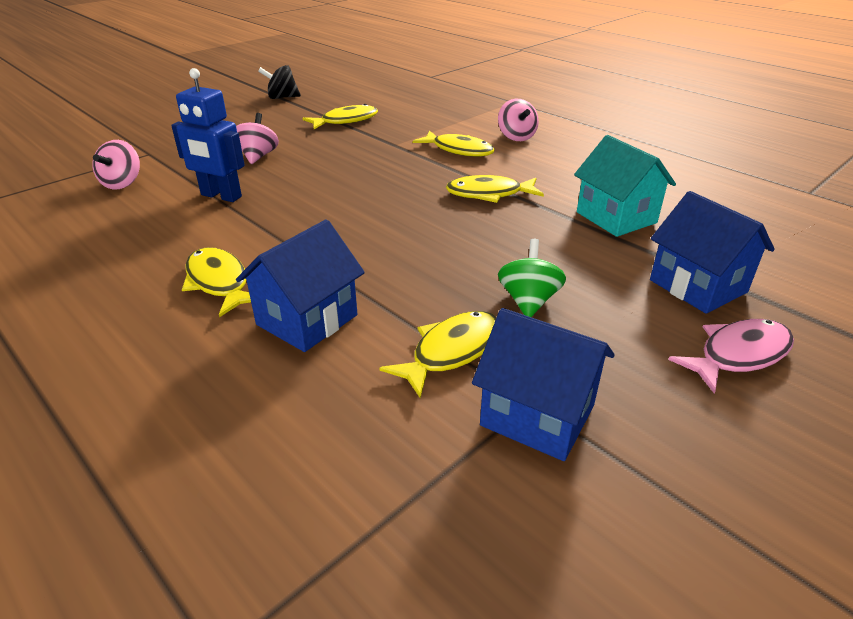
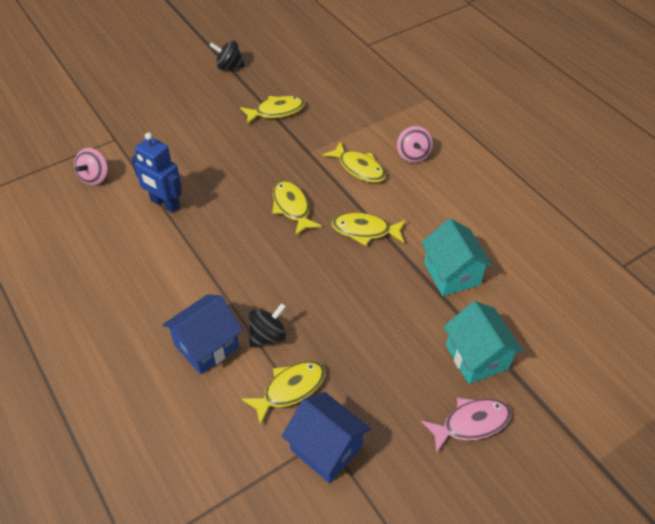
camera: 10 degrees right, 15 degrees up
(219, 282) = (155, 301): yellow fish -> yellow fish (292, 207)
(258, 156) = (198, 155): pink spinning top -> none
(397, 298) = (268, 335): none -> black spinning top
(528, 301) = (354, 352): green spinning top -> none
(697, 286) = (476, 357): blue house -> turquoise house

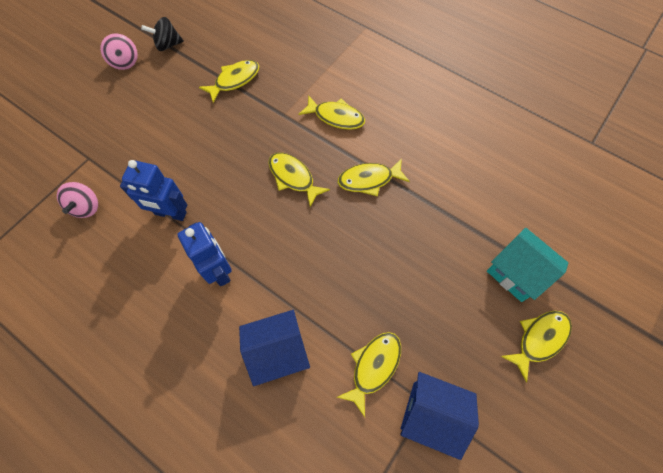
camera: 20 degrees left, 15 degrees up
(185, 262) = (219, 270): none -> blue robot
(206, 346) = (278, 352): blue house -> blue house turned 45 degrees clockwise
(268, 335) = (329, 319): black spinning top -> none
(413, 155) = (377, 89): pink spinning top -> pink spinning top (125, 62)
(451, 274) = (461, 198): turquoise house -> none
(471, 423) = (539, 339): pink fish -> yellow fish

